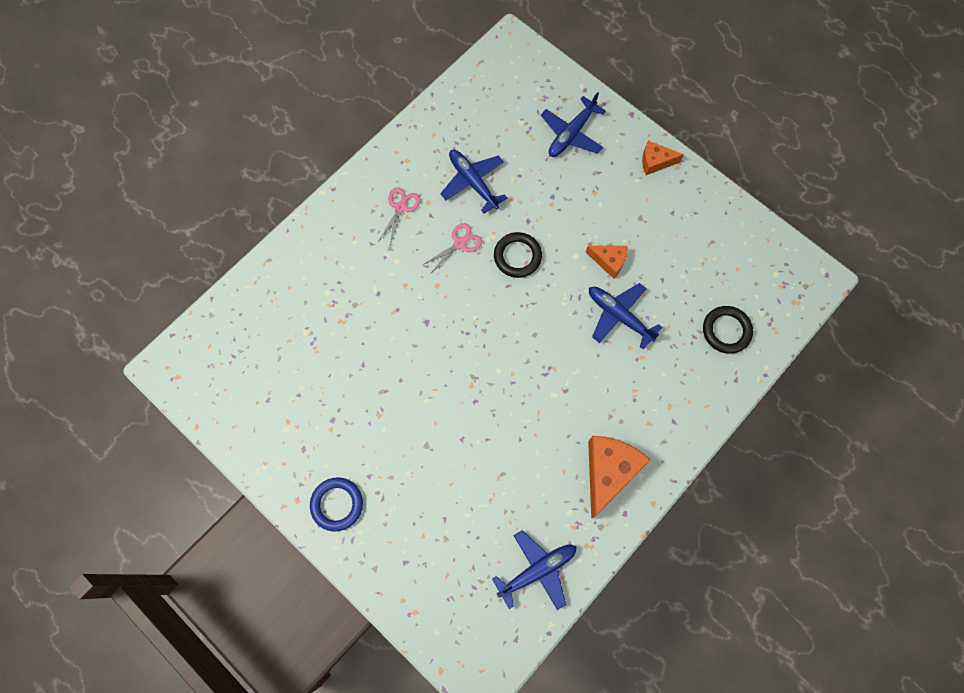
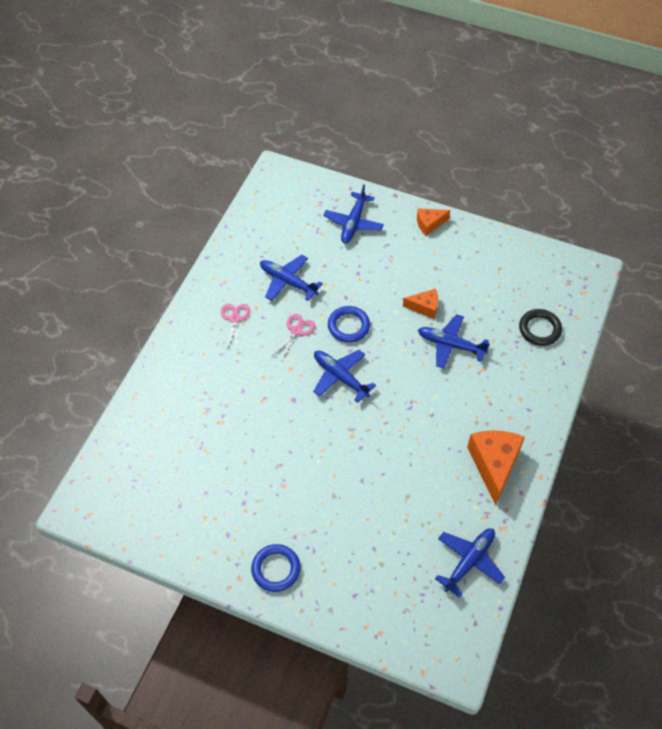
camera: 20 degrees left, 15 degrees down
(485, 313) = (340, 377): none -> blue plane
(517, 256) = (348, 326): black ring -> blue ring

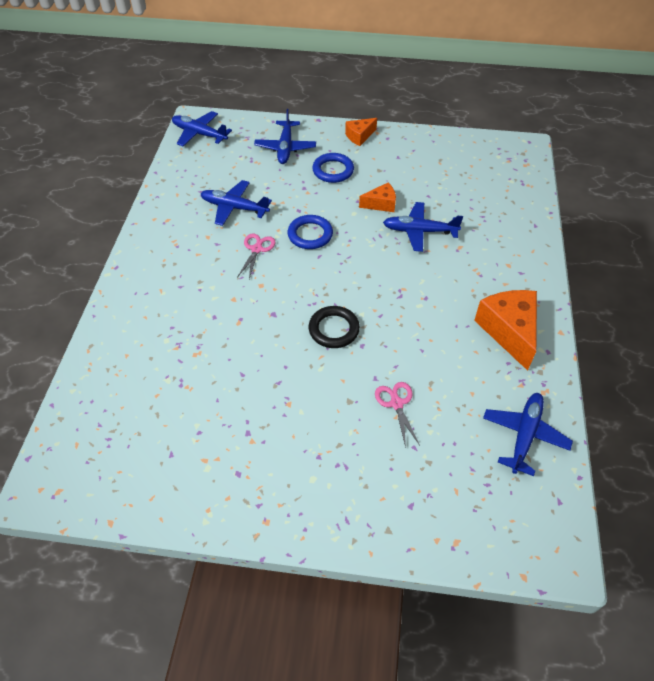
camera: 15 degrees left, 5 degrees down
(234, 318) = (187, 251): pink scissors -> pink scissors (396, 403)
(276, 569) = (307, 499): blue ring -> blue ring (333, 170)
(340, 377) = (317, 282): blue plane -> blue plane (199, 134)
(539, 329) = (500, 202): black ring -> black ring (334, 329)

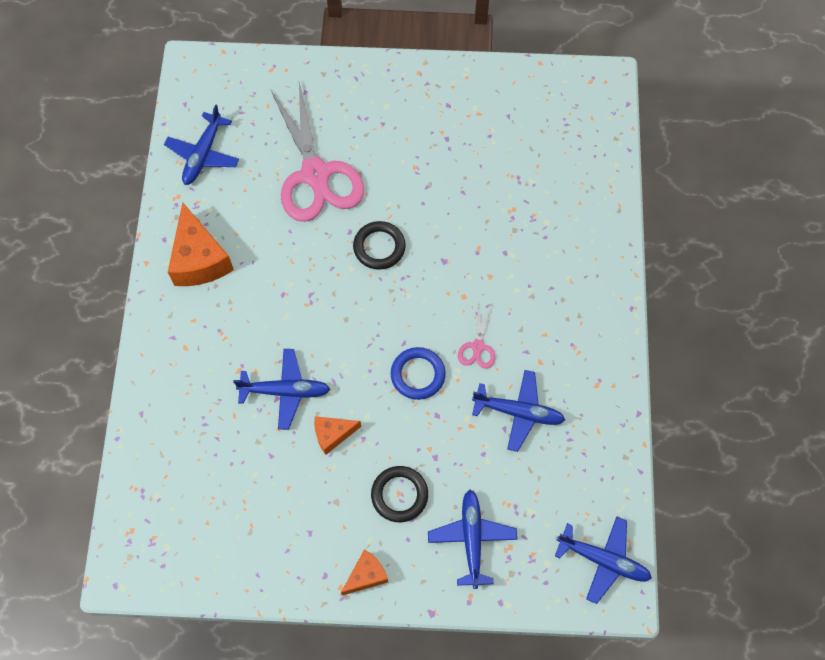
camera: 175 degrees right, 15 degrees up
(333, 170) = (399, 495): blue ring -> black ring
(396, 403) = (316, 174): pink scissors -> pink scissors, size x2.37

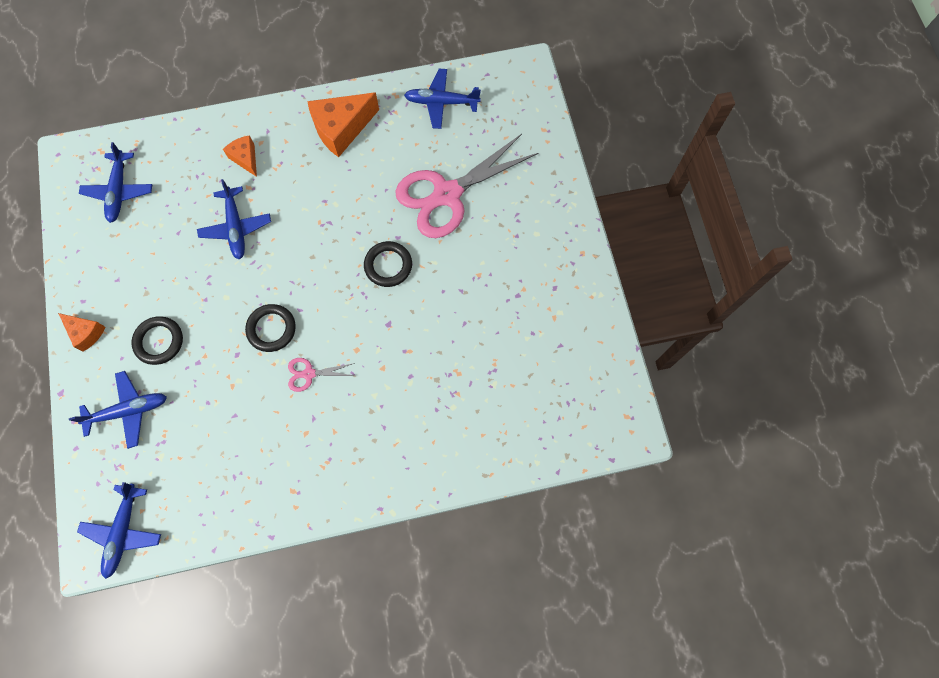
camera: 75 degrees right, 5 degrees up
(332, 434) = (204, 274): orange cheese -> orange cheese (245, 158)
(418, 375) = (271, 329): blue ring -> black ring
(518, 412) = (252, 424): blue plane -> blue plane (119, 191)

